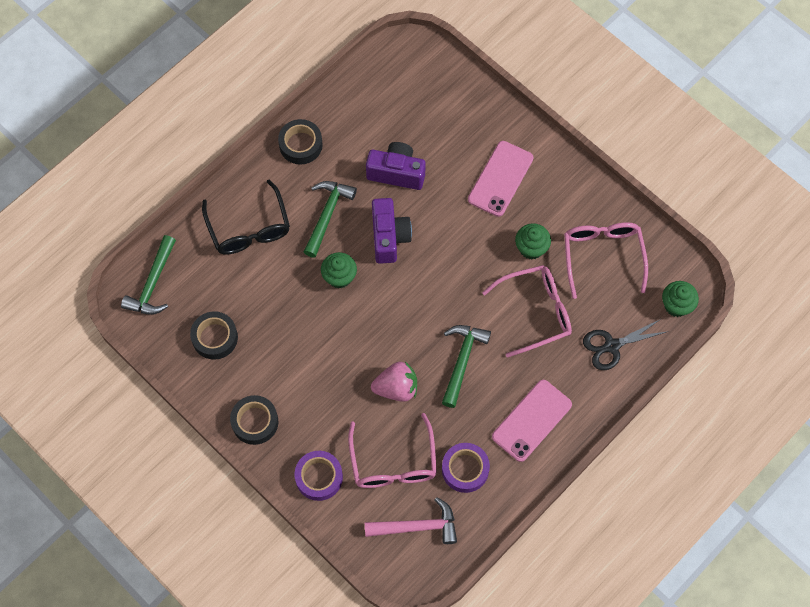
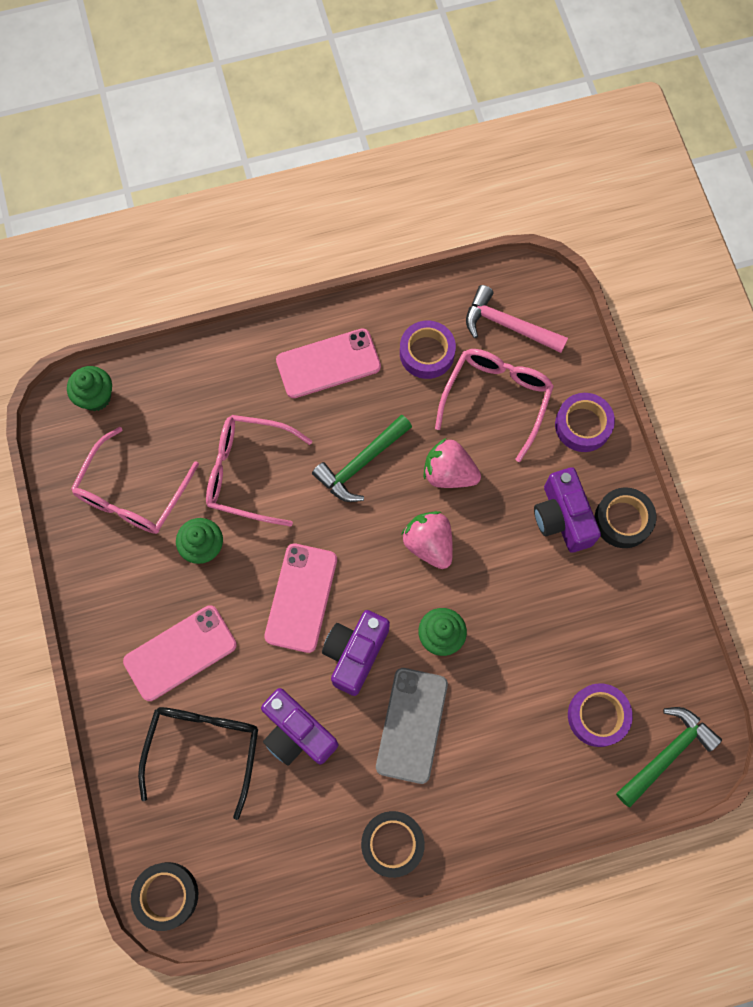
camera: 150 degrees left, 5 degrees up
(209, 283) = (597, 716): none -> purple tape
(215, 338) = (623, 642): black tape -> black tape (166, 895)
(249, 228) = (515, 762): black glasses -> black glasses (204, 748)
(299, 400) = (562, 518): none -> purple camera
(327, 215) = (412, 725): green hammer -> grey phone
(382, 332) = (429, 544): none -> pink strawberry
(446, 252) = (301, 597): none -> pink phone
(612, 346) = (193, 393): black scissors -> none

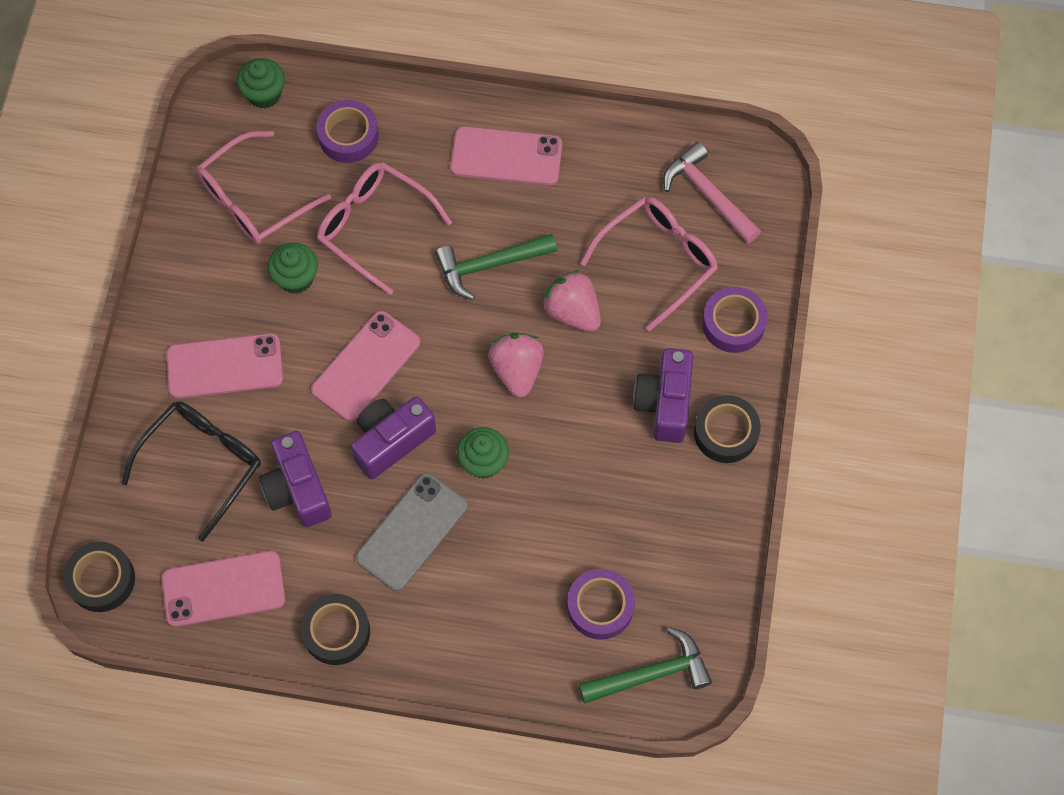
camera: 25 degrees right, 5 degrees down
(277, 852) = (223, 589): none -> pink phone
(427, 353) = (610, 187): purple tape -> purple tape (348, 136)

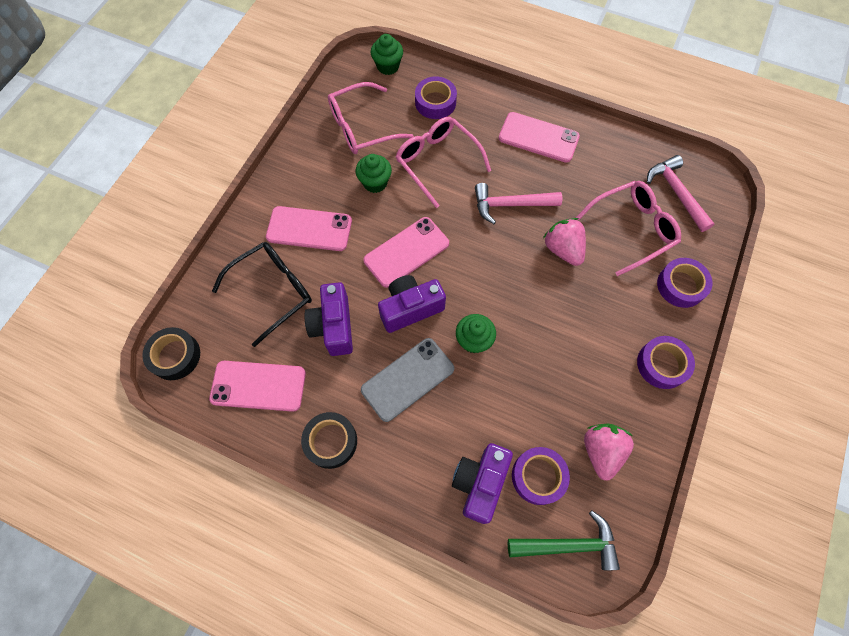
camera: 15 degrees right, 0 degrees up
(489, 265) = (510, 205): green hammer -> pink hammer
(517, 370) = (513, 281): pink strawberry -> pink strawberry (601, 451)
(664, 403) = (618, 331): purple camera -> purple camera (479, 483)
(725, 432) = (662, 364): black tape -> purple tape

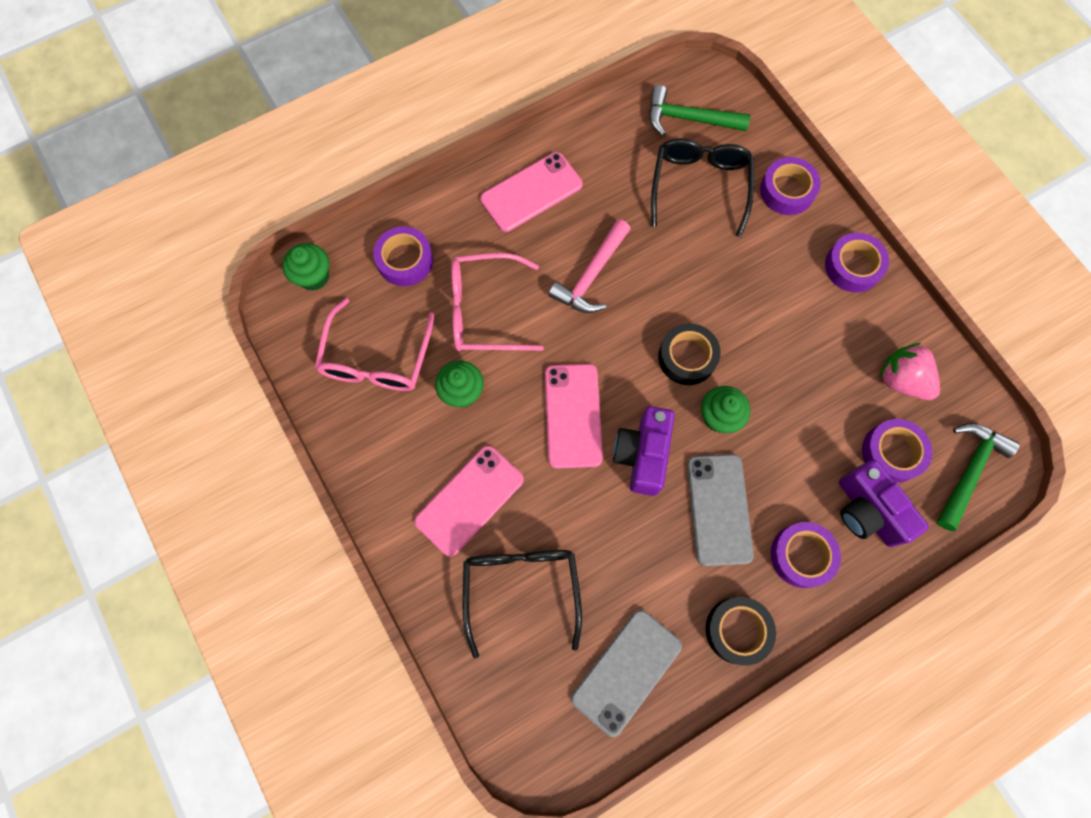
camera: 55 degrees left, 5 degrees up
(175, 356) = (527, 747): black tape -> black tape (687, 357)
(258, 386) = (626, 671): pink phone -> grey phone
(334, 326) = (609, 547): purple camera -> none
(413, 455) = (801, 555): none -> purple tape
(563, 249) = (677, 264): pink strawberry -> none
(632, 229) = (699, 186): pink glasses -> black glasses
(676, 192) = (688, 119): pink hammer -> green hammer

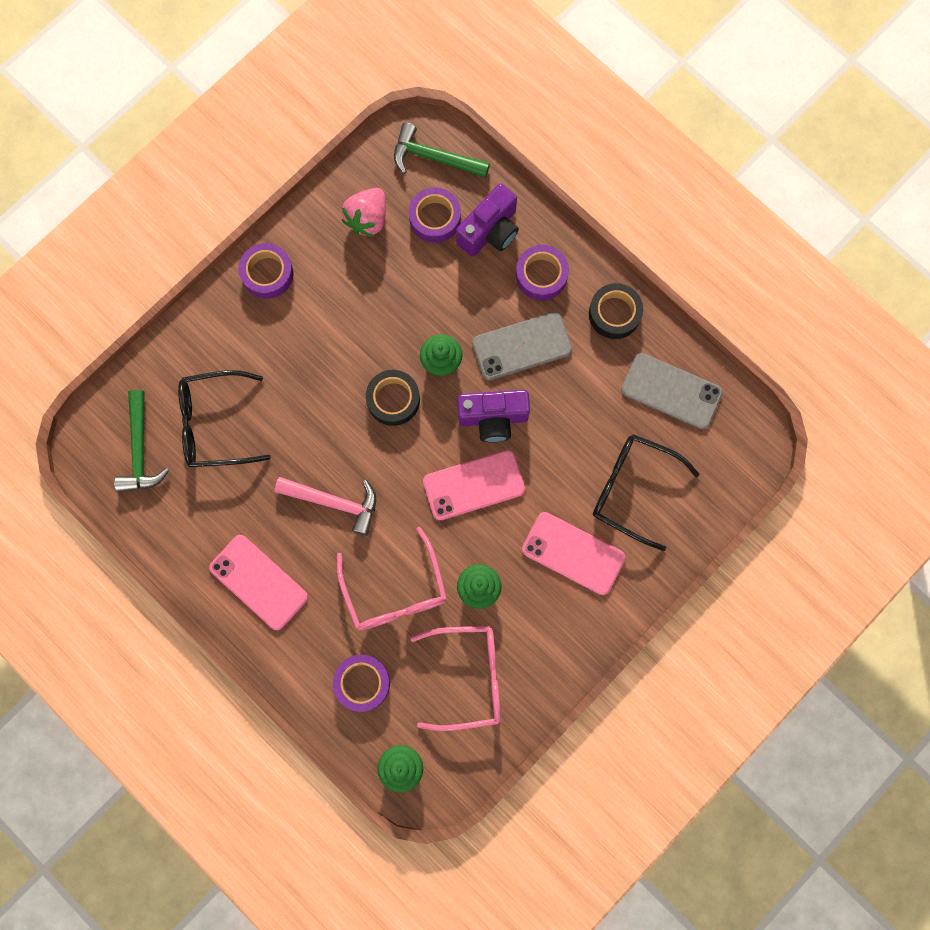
camera: 105 degrees left, 5 degrees up
(521, 588) = (633, 489): black glasses -> black glasses turned 45 degrees clockwise
(787, 191) = (201, 343): purple tape -> none

